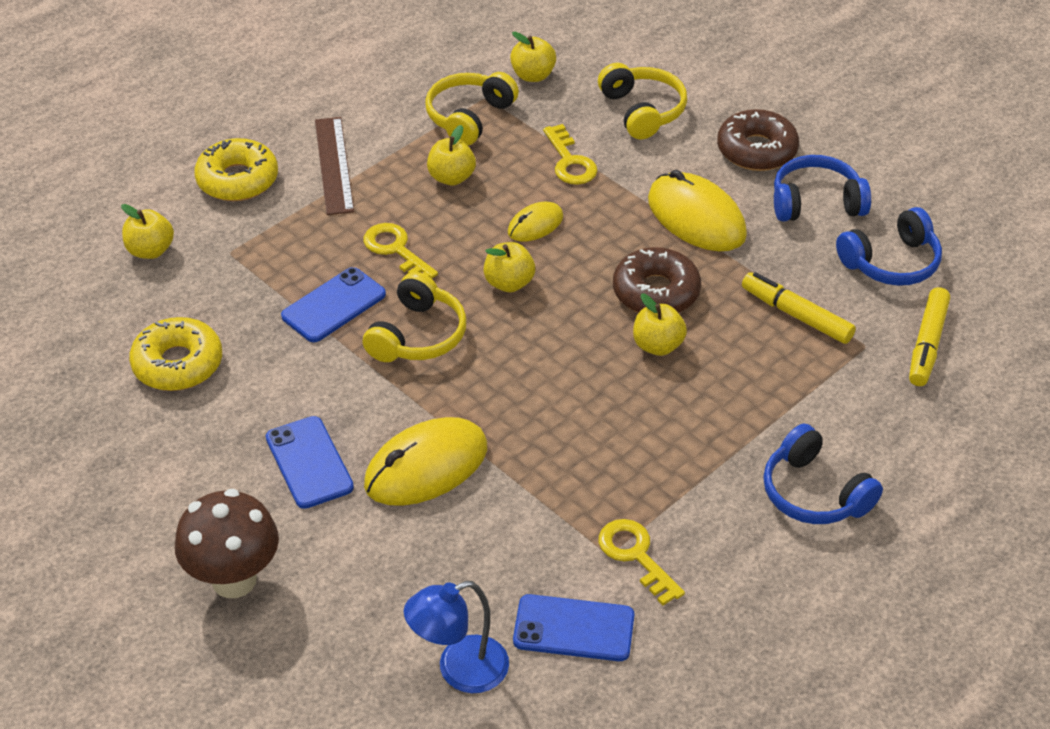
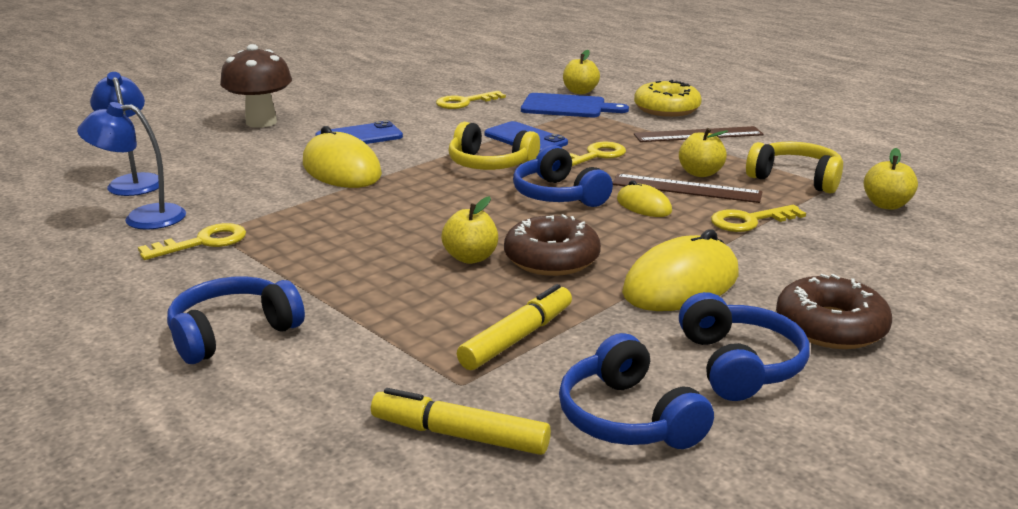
camera: 90 degrees right, 20 degrees down
(178, 364) = (465, 102): yellow donut -> yellow key
(214, 265) = (567, 107): none -> blue cutting board
(492, 192) = (686, 188): none -> brown ruler
(509, 283) = (558, 195): yellow apple -> blue headphones
(573, 629) = (142, 218): blue phone -> blue lamp
(642, 111) = (864, 258): yellow headphones -> none

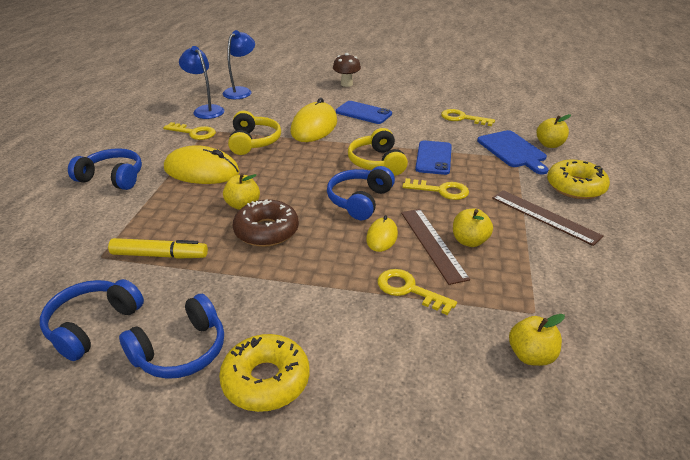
camera: 55 degrees right, 10 degrees up
(261, 122) = (346, 84): brown mushroom -> brown mushroom, size x0.66
(460, 435) = (50, 275): yellow marker -> none
(681, 283) = (276, 291): yellow mouse -> yellow mouse (201, 171)
(795, 179) = (521, 289): yellow headphones -> yellow headphones (253, 142)
(830, 327) = (266, 380): brown donut -> yellow donut

